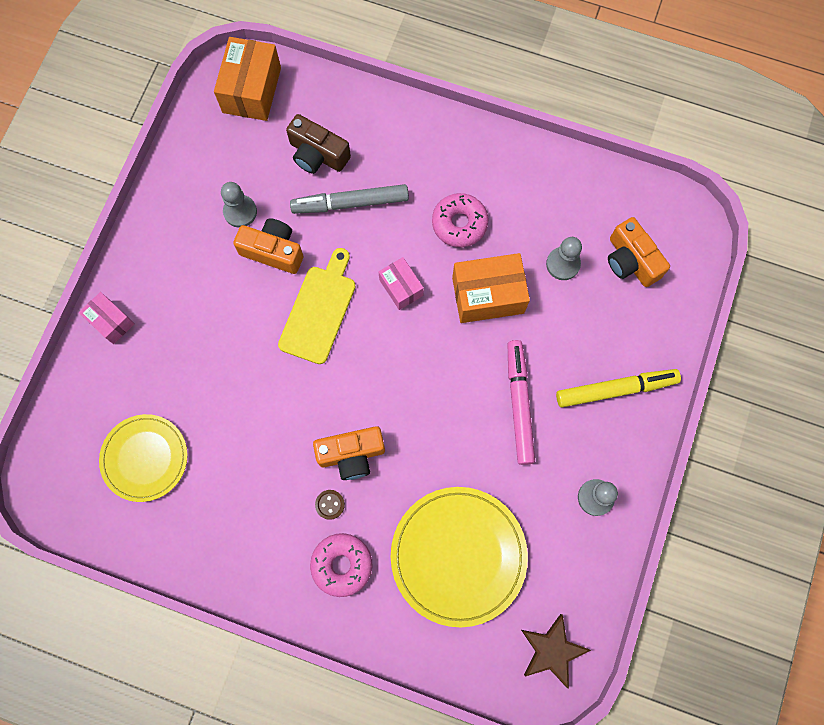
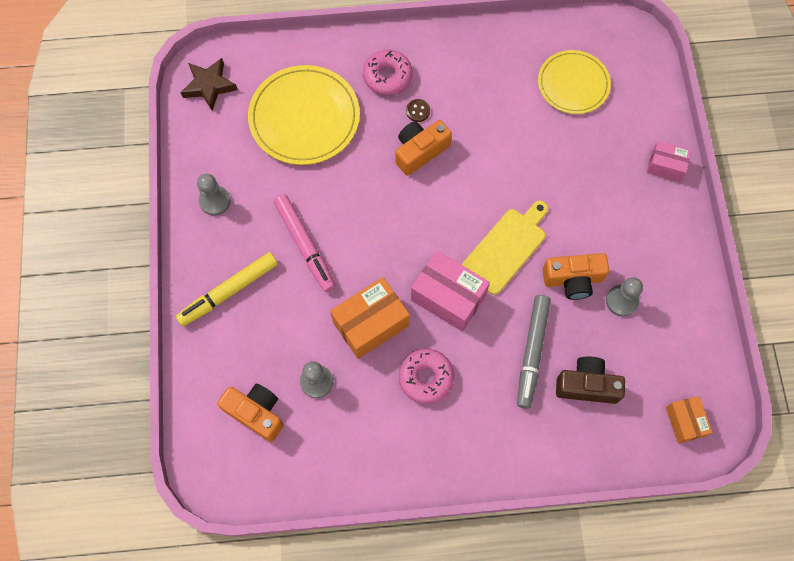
camera: 155 degrees right, 5 degrees down
(252, 90) = (684, 422): orange box -> orange box, size x0.59
(319, 310) = (506, 248): yellow cutting board -> yellow cutting board turned 135 degrees counterclockwise
(350, 203) = (532, 352): grey marker -> grey marker turned 135 degrees clockwise
(401, 287) = (448, 297): pink box -> pink box, size x1.70

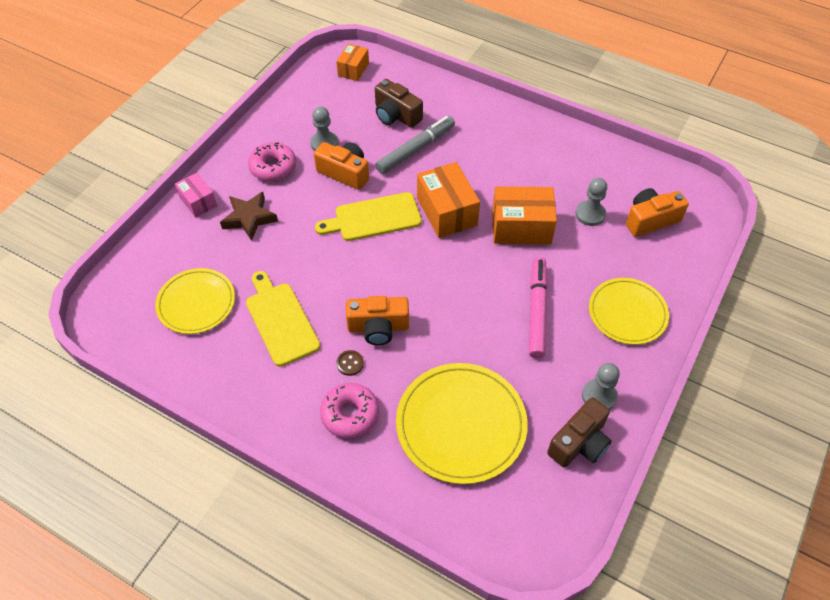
camera: 145 degrees left, 15 degrees down
(209, 86) = (539, 523): brown star -> brown star (249, 218)
(211, 156) = (579, 443): none -> brown camera
(228, 292) = (627, 313): yellow marker -> yellow plate
(256, 413) = (650, 220): orange camera -> orange camera turned 90 degrees clockwise
(426, 378) = (504, 175): pink donut -> pink donut (273, 167)
(448, 297) = (447, 211): pink box -> orange box
(498, 110) = (280, 320): none -> yellow cutting board

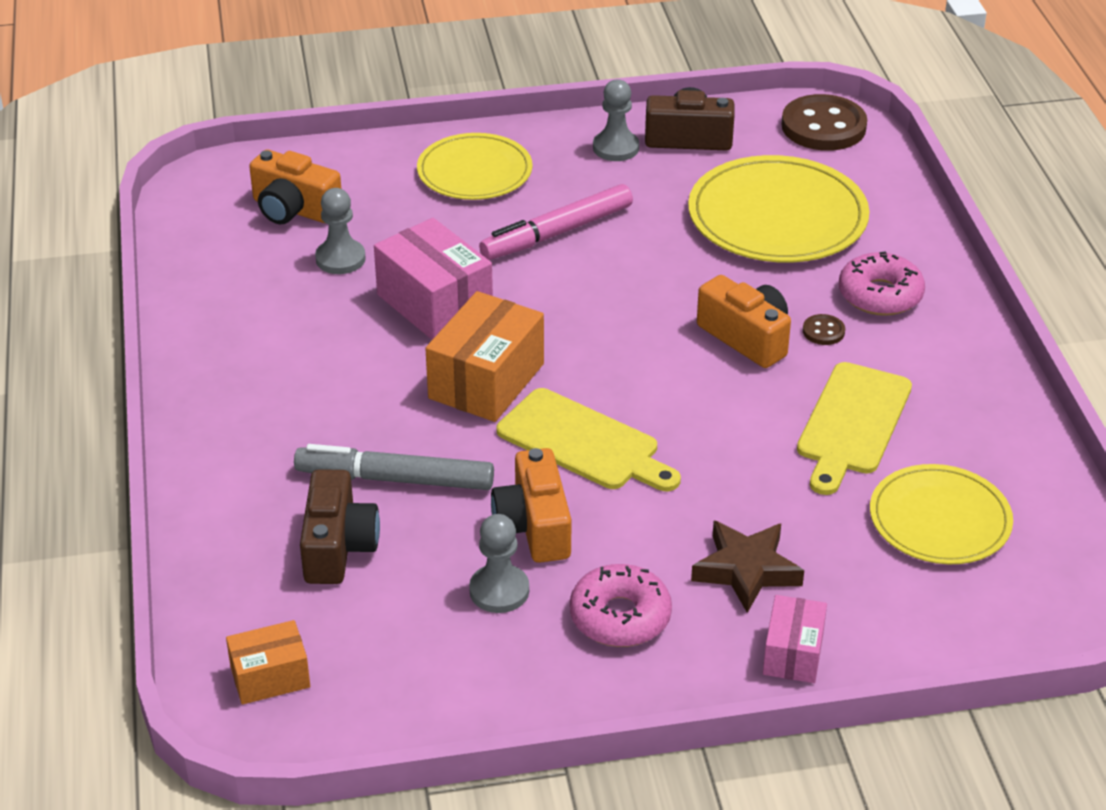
camera: 130 degrees left, 15 degrees down
(521, 227) = (434, 304): orange box -> pink box
(531, 534) = (823, 126): none -> brown button

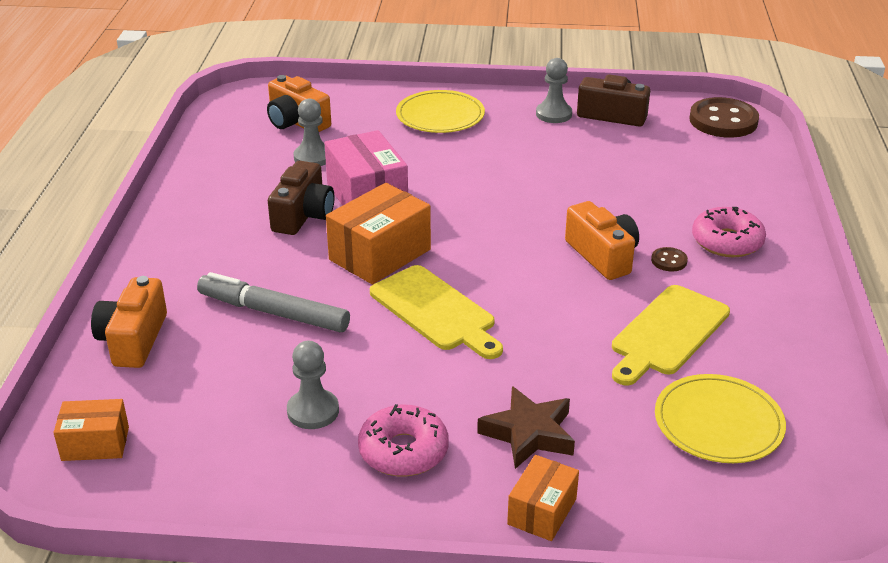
camera: 15 degrees right, 5 degrees down
(338, 547) = (203, 354): brown camera -> brown camera (303, 215)
(534, 526) = (365, 366): orange camera -> orange camera (133, 340)
(557, 233) = (483, 163): pink marker -> none
(777, 216) = (662, 175): yellow plate -> none
(793, 653) = (542, 511): pink box -> orange box

